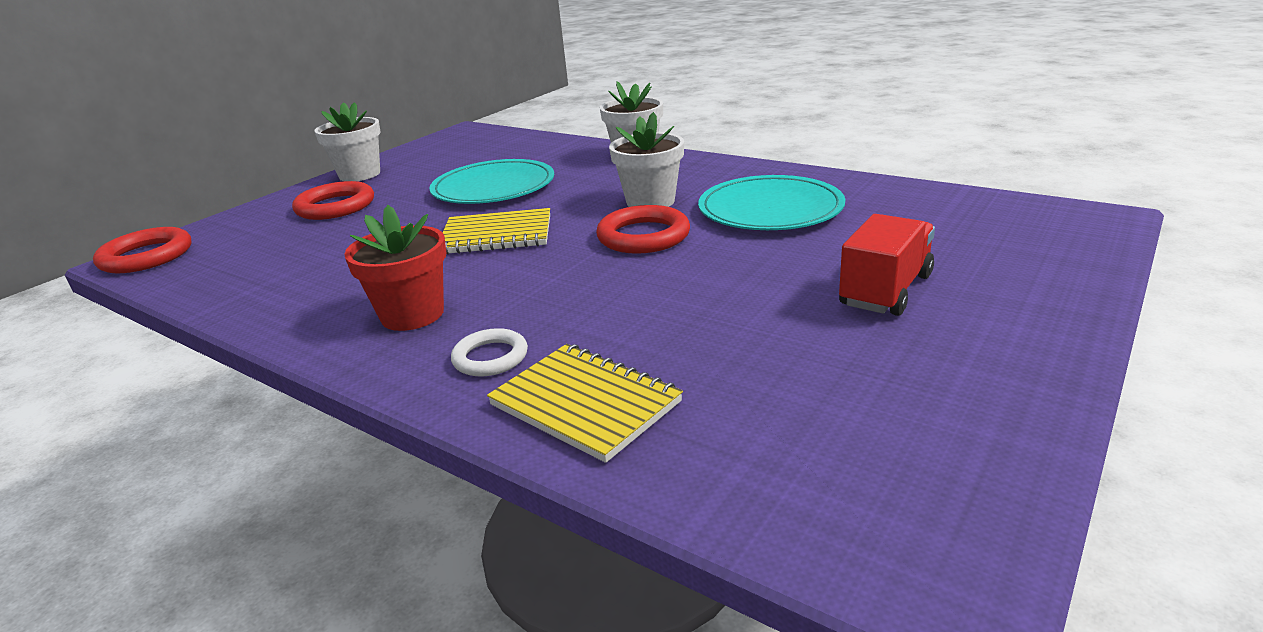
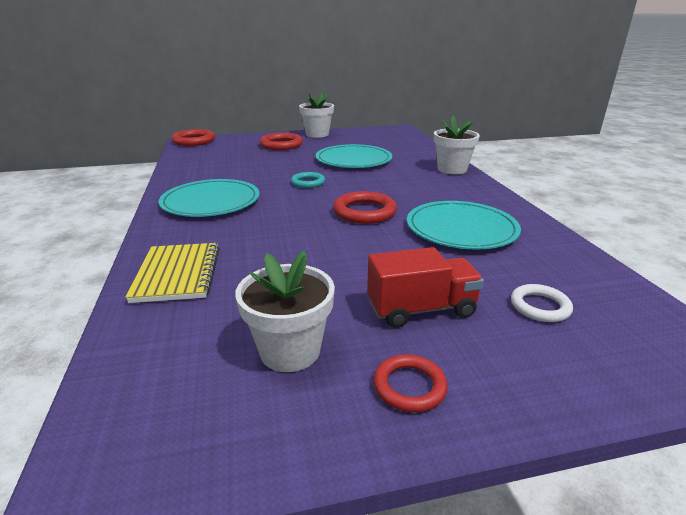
camera: 40 degrees right, 0 degrees up
(412, 314) = (211, 202): red flower pot -> turquoise plate
(490, 357) = (194, 234): white ring -> white ring (540, 306)
(497, 235) = (308, 182): yellow notebook -> turquoise ring
(650, 201) = (406, 196): white flower pot -> white flower pot (290, 350)
(998, 346) = (409, 386): none -> red ring

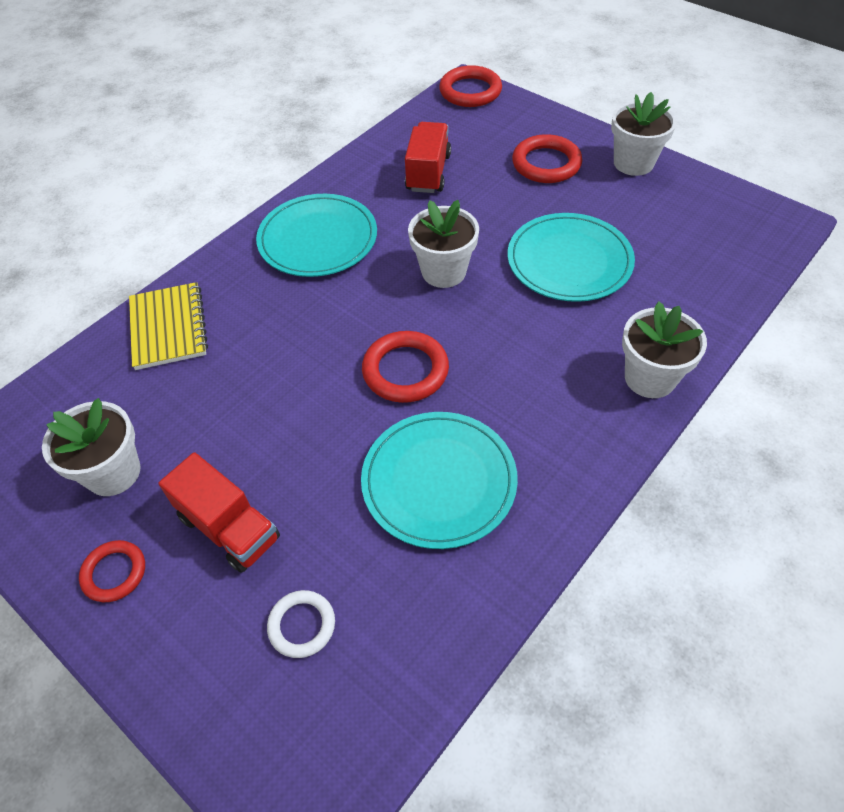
camera: 55 degrees right, 25 degrees up
(177, 274) = (168, 328): yellow notebook -> yellow notebook turned 60 degrees counterclockwise
(227, 164) = (428, 173): none -> red truck
(308, 182) = (443, 271): turquoise ring -> white flower pot

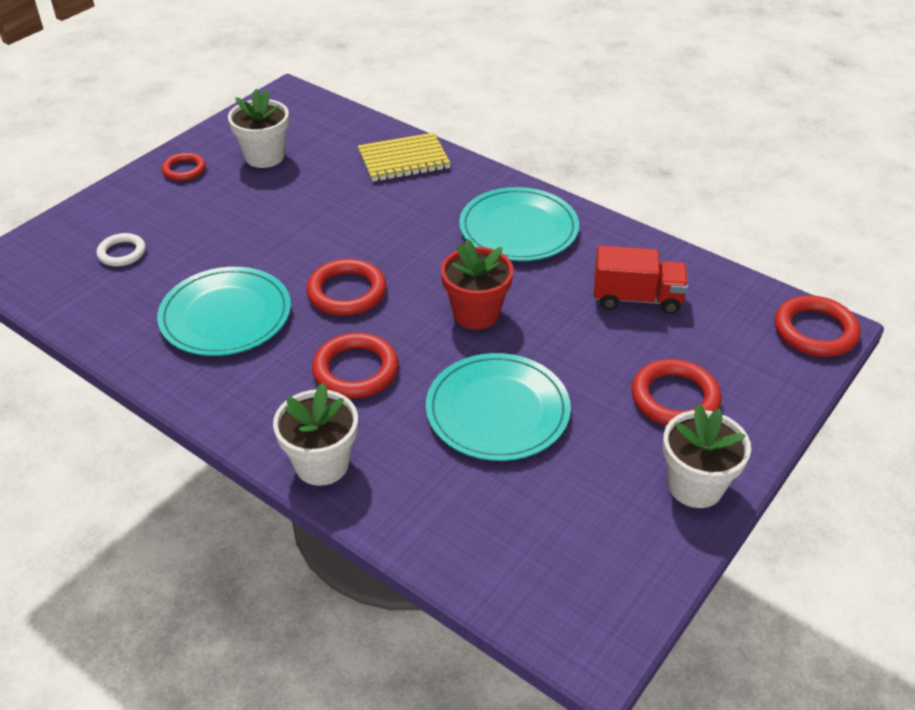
camera: 85 degrees right, 10 degrees down
(229, 527) = (207, 213): red truck -> none
(443, 271) = (476, 313): white flower pot -> red flower pot
(525, 358) = (355, 370): none -> red ring

